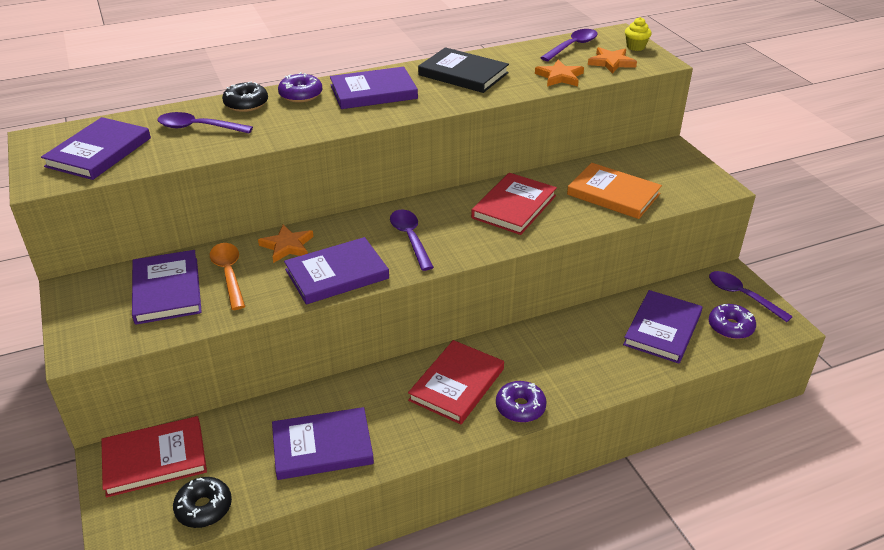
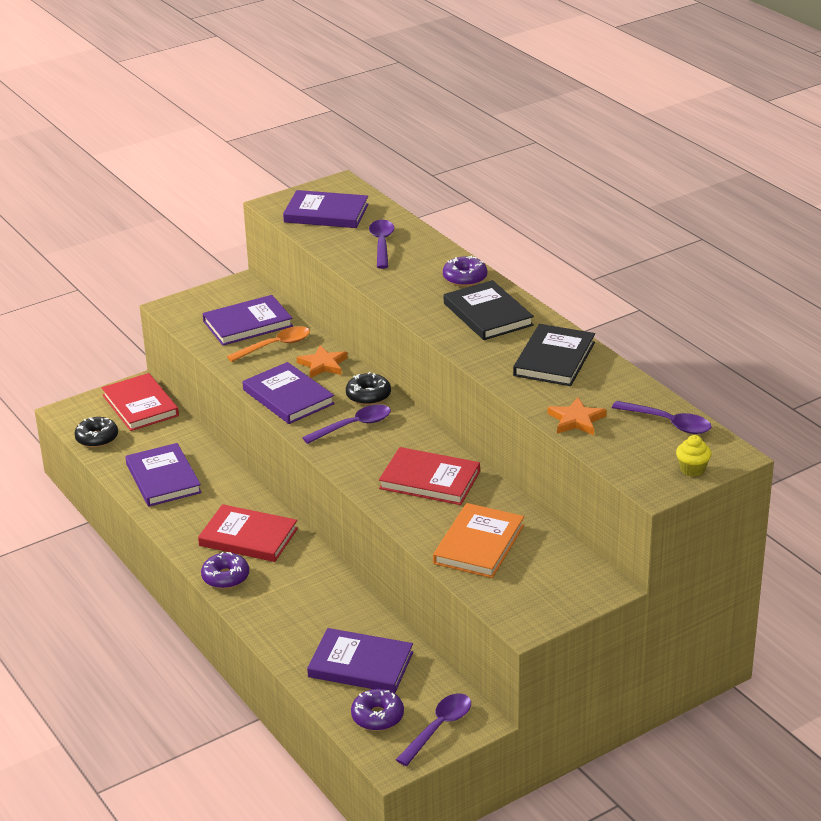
camera: 80 degrees right, 5 degrees down
(246, 104) = (435, 255): black donut -> black donut (368, 396)
(373, 92) = (487, 314): purple book -> black book
(611, 62) = (634, 453): orange star -> none

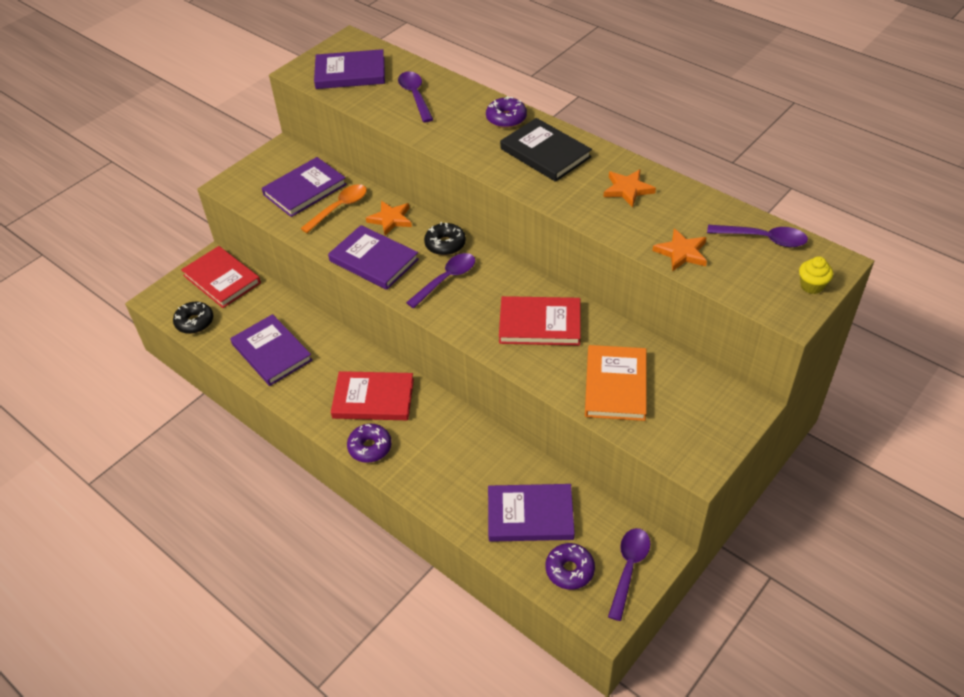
camera: 15 degrees left, 15 degrees up
(554, 359) = (627, 189): black book -> orange star

